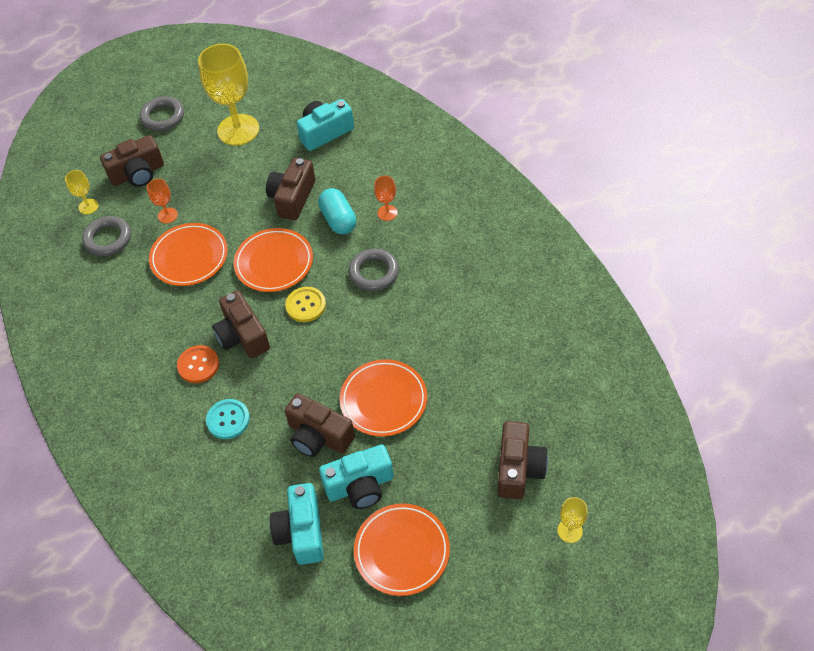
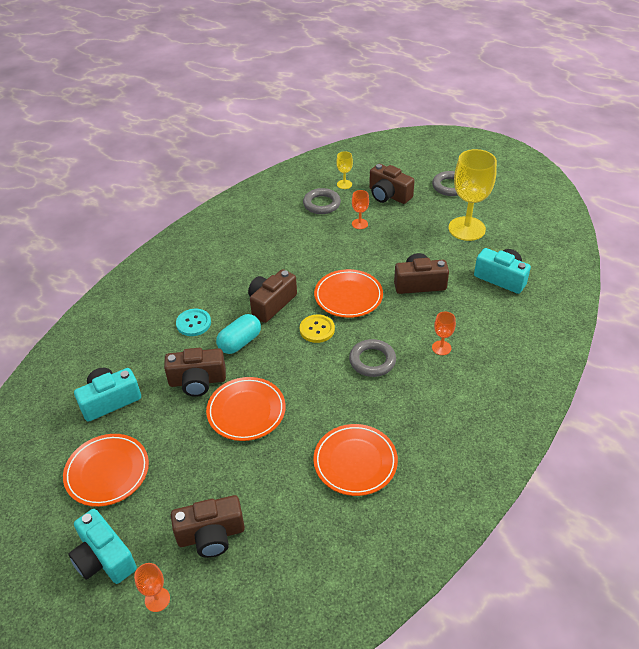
camera: 65 degrees right, 10 degrees down
(189, 257) = (328, 249): orange plate -> orange plate (355, 462)
(198, 365) = (235, 290): orange button -> none
(319, 436) = (197, 381): brown camera -> brown camera turned 105 degrees counterclockwise
(338, 220) = (414, 319): turquoise capsule -> turquoise capsule (240, 342)
(360, 486) = (160, 423): turquoise camera -> turquoise camera (104, 558)
(570, 531) = (157, 599): yellow goblet -> orange goblet

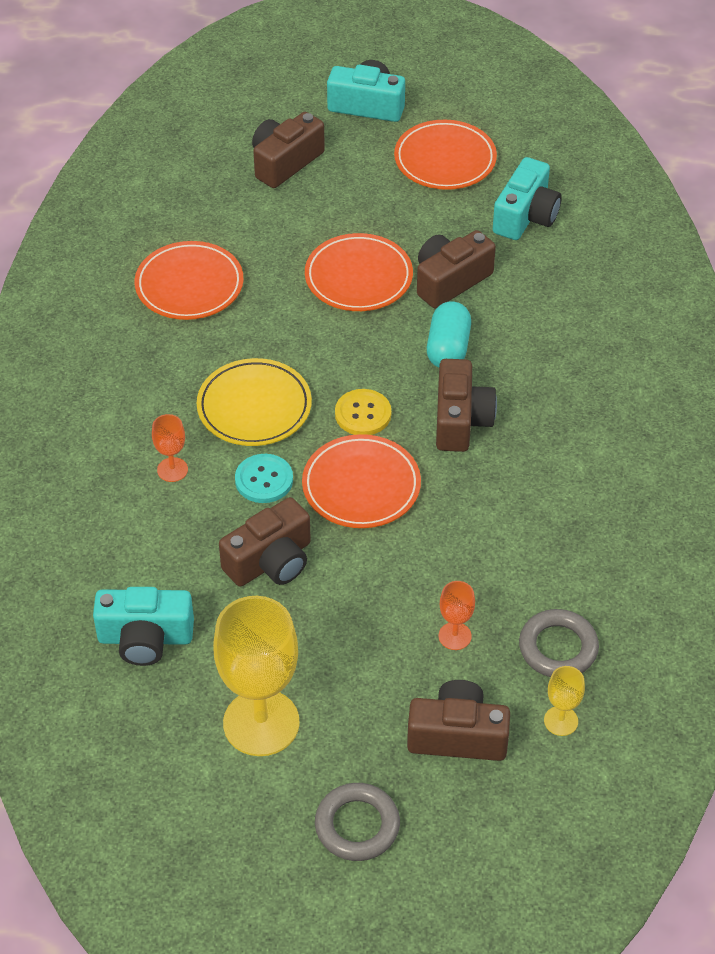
camera: 145 degrees right, 5 degrees up
(157, 599) = (287, 103): orange goblet -> none
(193, 323) = (535, 343): turquoise button -> turquoise button (264, 480)
(372, 361) = (254, 407): grey ring -> yellow plate

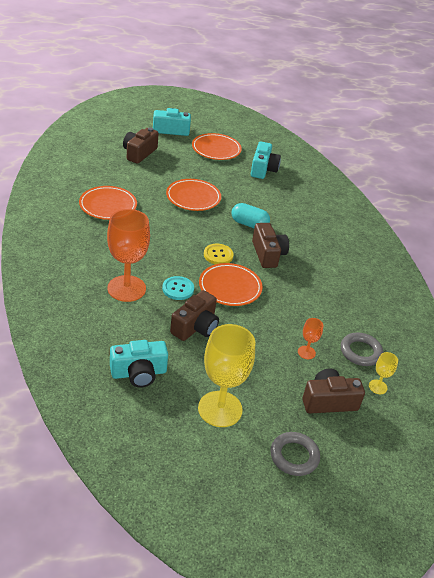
camera: 20 degrees left, 10 degrees down
(172, 470) = (126, 288): orange goblet -> orange goblet, size x2.23
(254, 407) = (161, 256): yellow plate -> none
(448, 348) = (249, 224): turquoise capsule -> turquoise capsule turned 60 degrees counterclockwise
(450, 281) = (238, 196): brown camera -> none

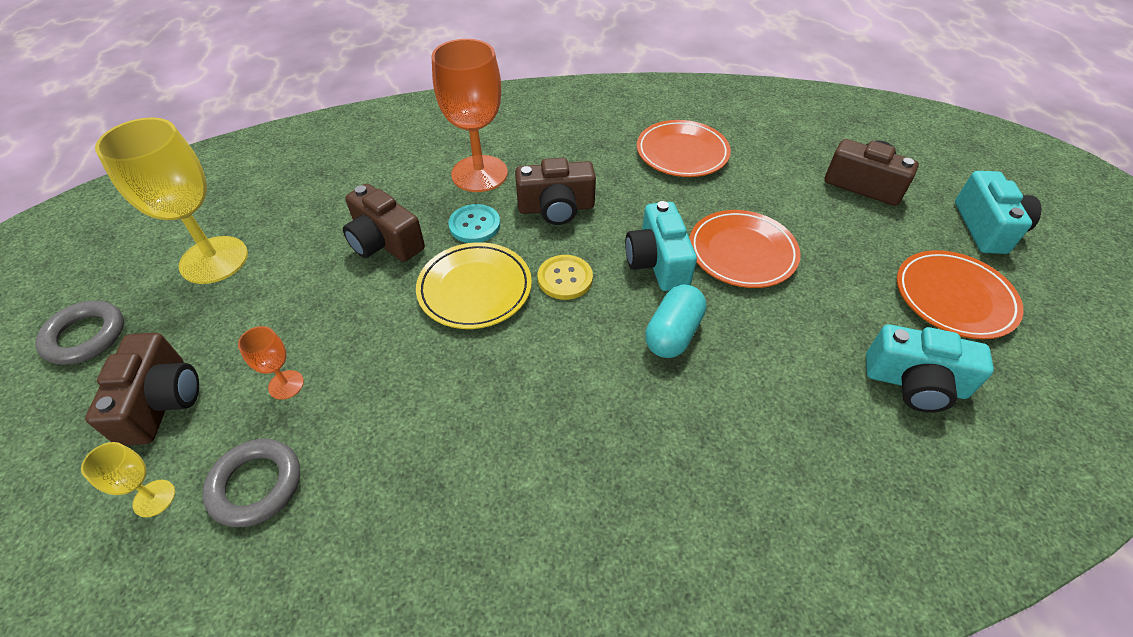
camera: 100 degrees right, 10 degrees up
(139, 373) = (311, 185): turquoise camera -> turquoise camera (657, 262)
(230, 287) = (475, 289): orange plate -> yellow plate
(268, 254) = (574, 356): brown camera -> brown camera (556, 208)

